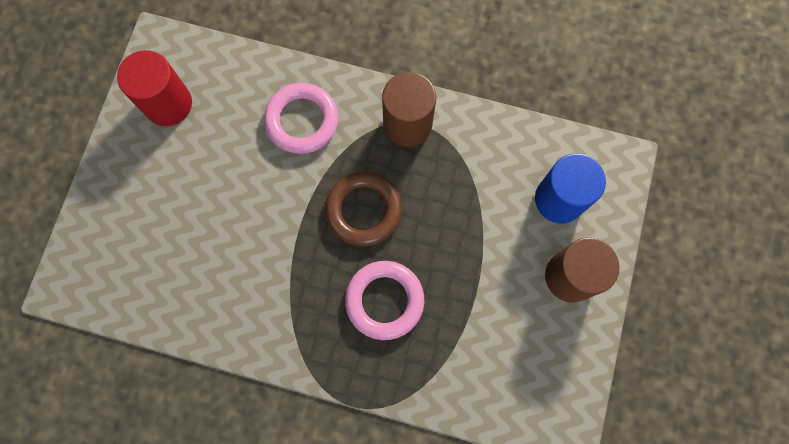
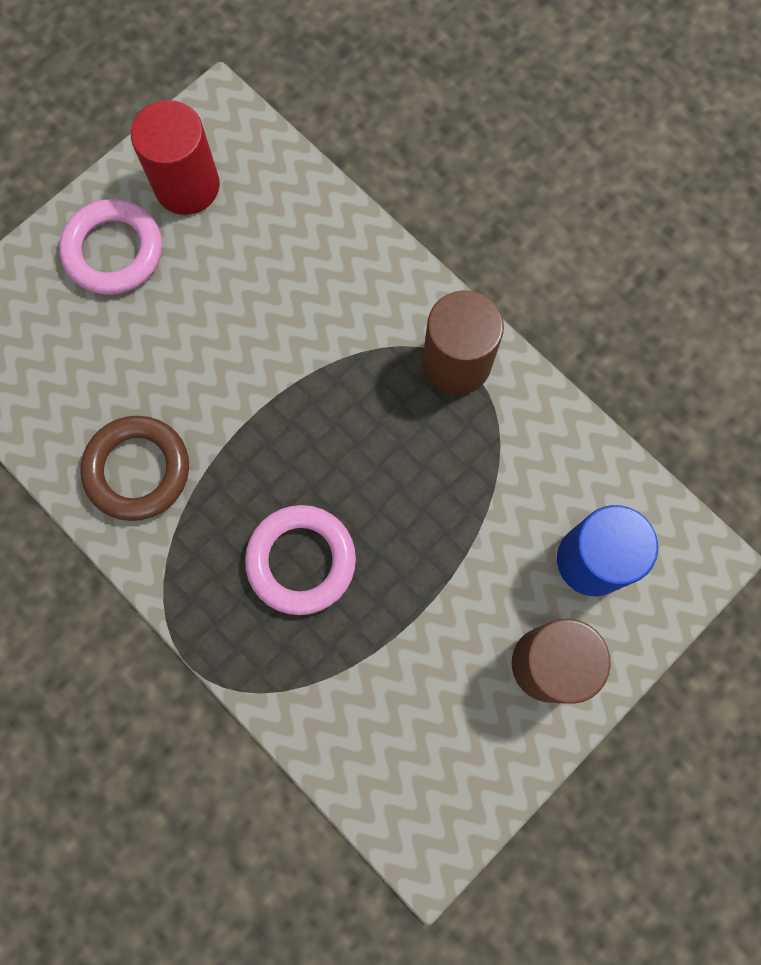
camera: 30 degrees right, 0 degrees up
(302, 121) = (331, 289): pink ring -> pink ring (114, 251)
(364, 210) = (341, 438): brown ring -> brown ring (138, 470)

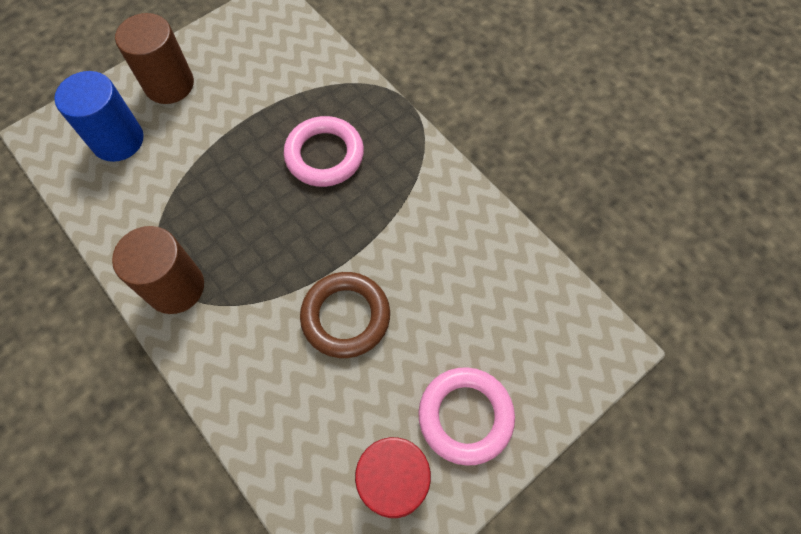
camera: 175 degrees left, 10 degrees down
(138, 470) = (442, 225): brown ring -> brown ring (345, 317)

